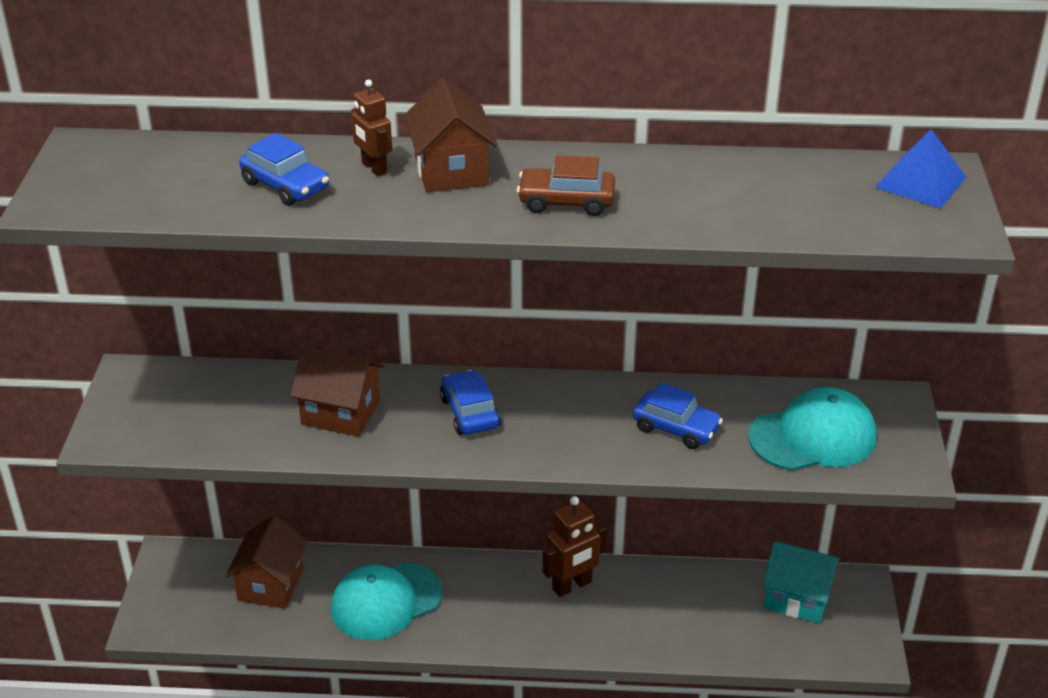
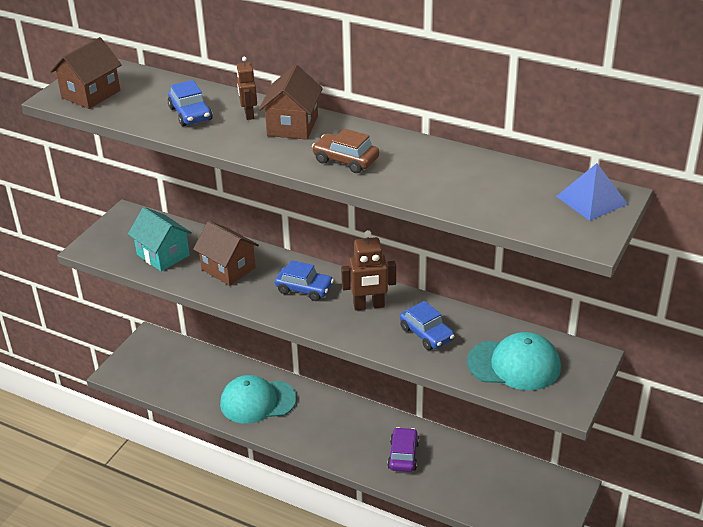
camera: 25 degrees right, 0 degrees up
(270, 584) = (197, 370): brown house -> brown house (91, 94)
(470, 412) = (304, 289): blue car -> blue car turned 105 degrees clockwise
(572, 586) = (377, 427): brown robot -> brown robot (369, 306)
(629, 612) = (403, 455): none -> purple car
(797, 598) = (521, 481): turquoise house -> turquoise house (163, 255)

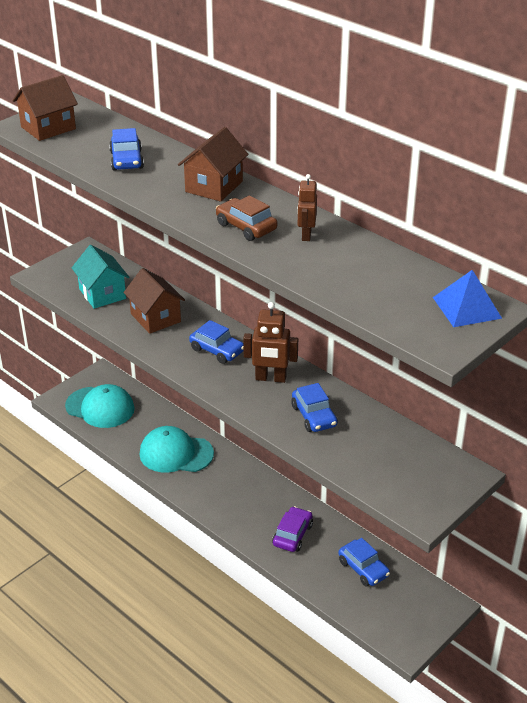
camera: 15 degrees right, 0 degrees up
(249, 114) = (179, 169): brown robot -> brown robot (306, 235)
(482, 472) = (363, 568): none -> blue car
(514, 364) = (386, 463): turquoise cap -> turquoise cap (100, 407)

